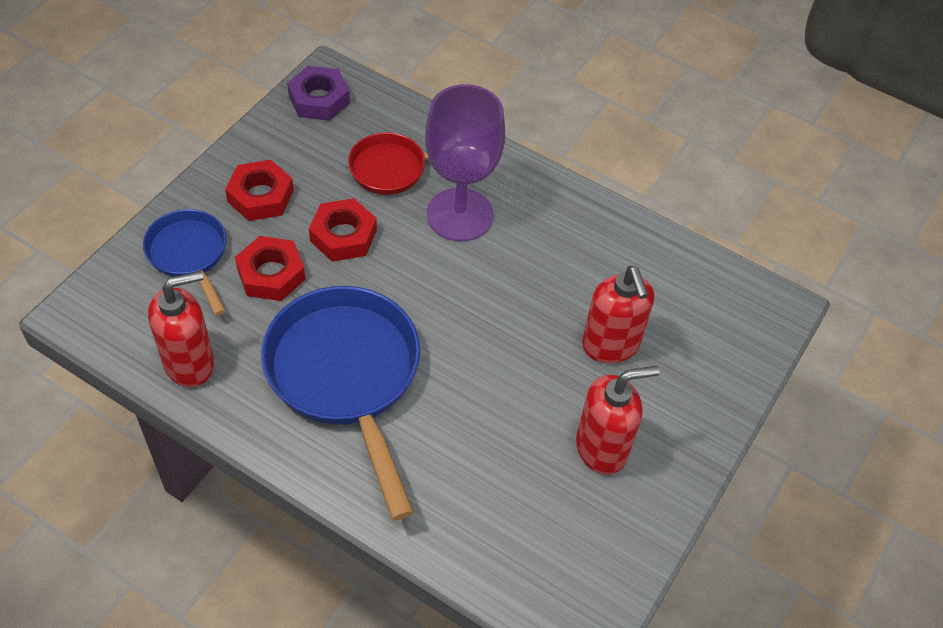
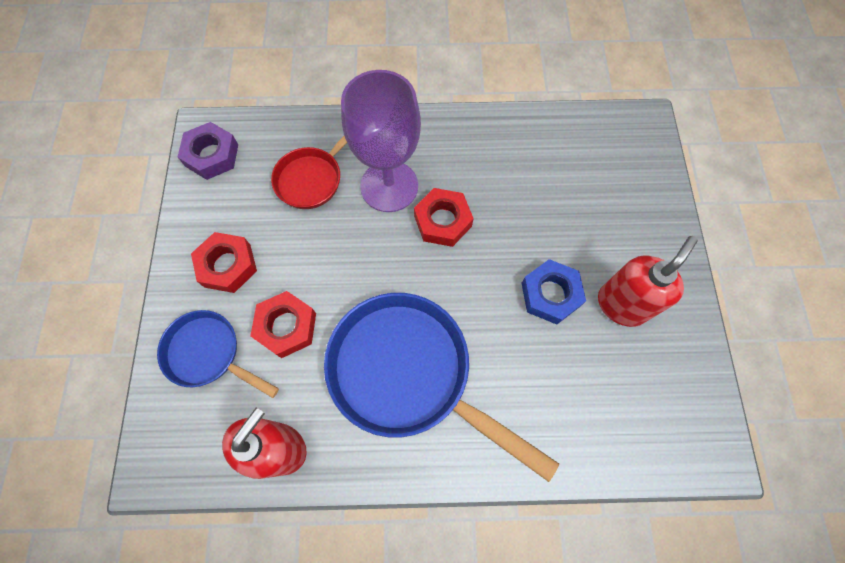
camera: 30 degrees left, 15 degrees up
(343, 236) = (317, 258): red nut -> red nut (442, 221)
(537, 396) = (550, 294): none -> blue nut
(610, 345) = (567, 222): red soap dispenser -> none

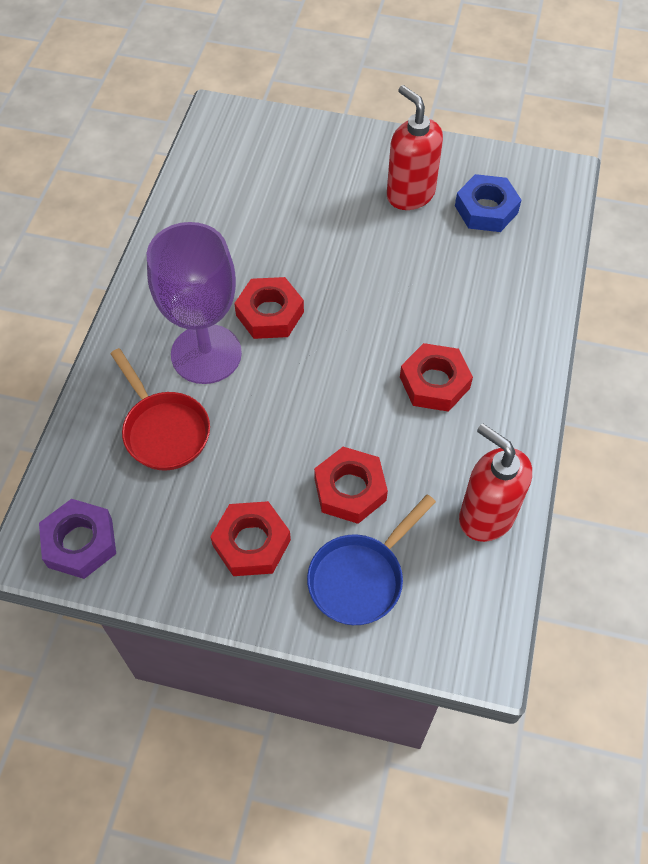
camera: 75 degrees left, 10 degrees down
(408, 374) = (434, 382): blue pan -> red nut
(550, 294) = (383, 244): blue nut -> blue nut (486, 209)

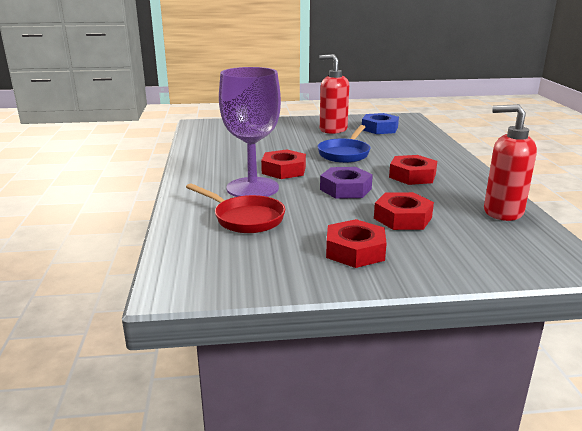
camera: 20 degrees left, 35 degrees down
(80, 542) = (212, 277): purple nut -> purple nut (345, 189)
(360, 578) = (451, 250): blue pan -> blue pan (345, 154)

